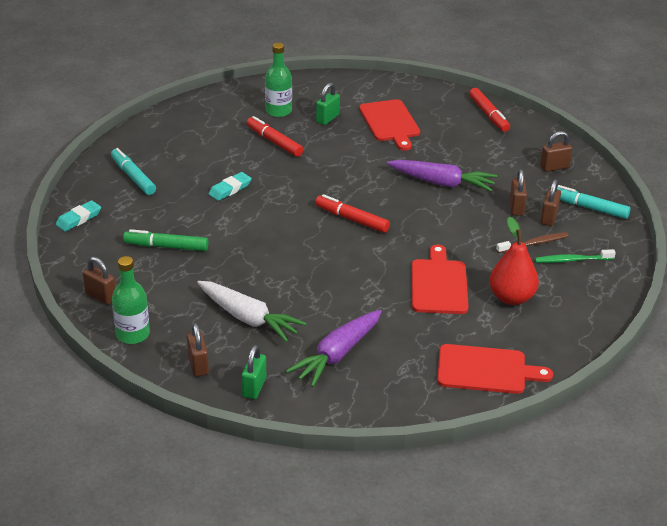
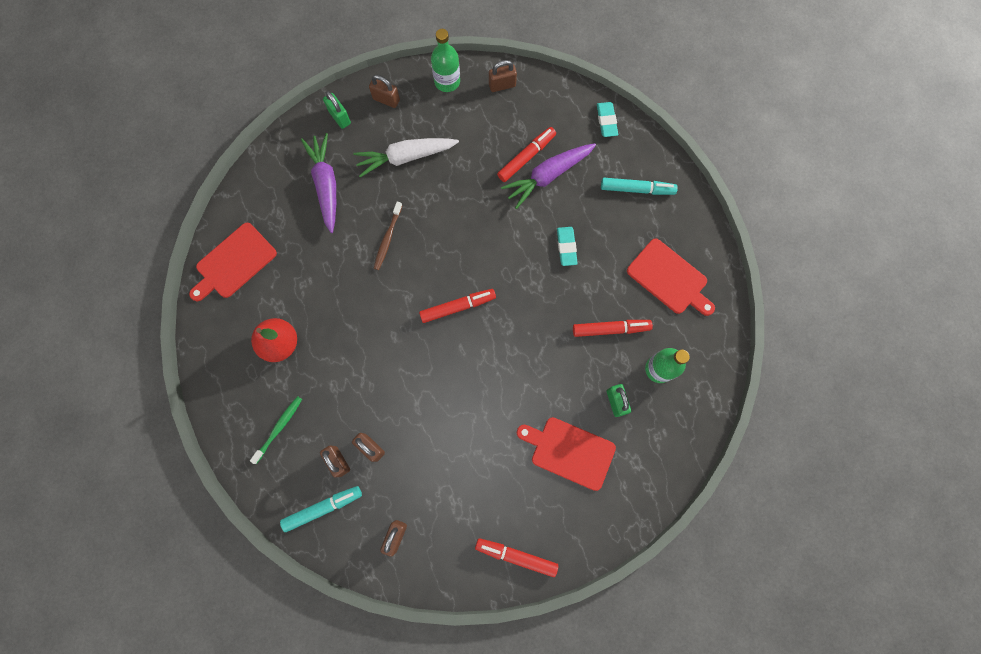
camera: 130 degrees right, 40 degrees up
(166, 246) = (526, 157): green marker -> red marker
(439, 284) = (335, 306): red cutting board -> red cutting board (669, 278)
(442, 183) = (449, 417): purple carrot -> purple carrot (548, 176)
(534, 244) = (320, 417): brown toothbrush -> brown toothbrush (387, 238)

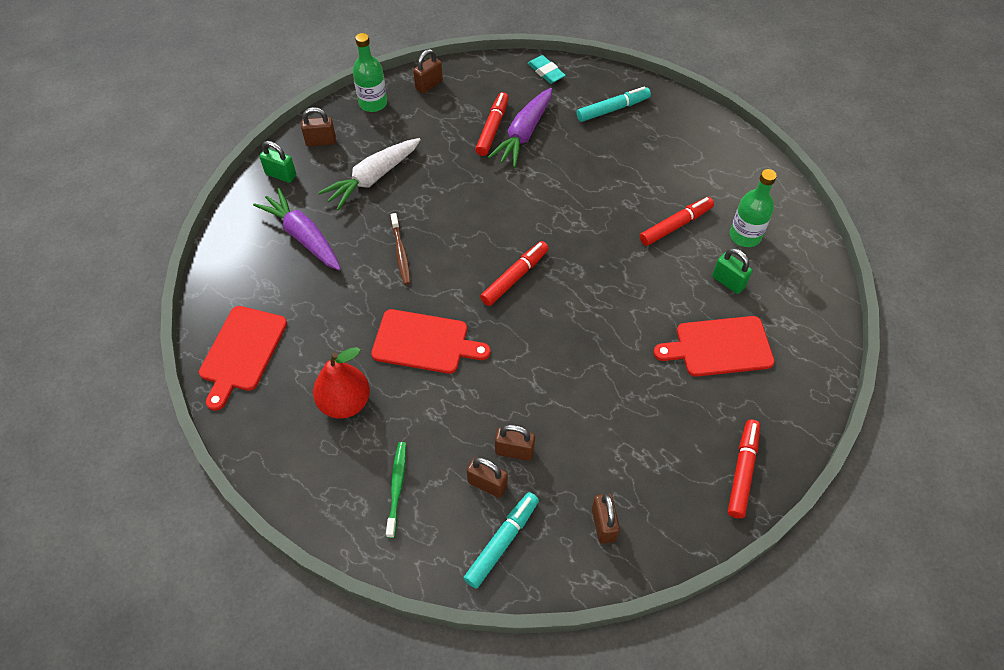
camera: 30 degrees left, 20 degrees down
(516, 556) = (742, 471): red marker -> red marker turned 120 degrees clockwise
(566, 247) = (583, 180): turquoise eraser -> none
(669, 278) = (696, 162): red cutting board -> red cutting board (424, 342)

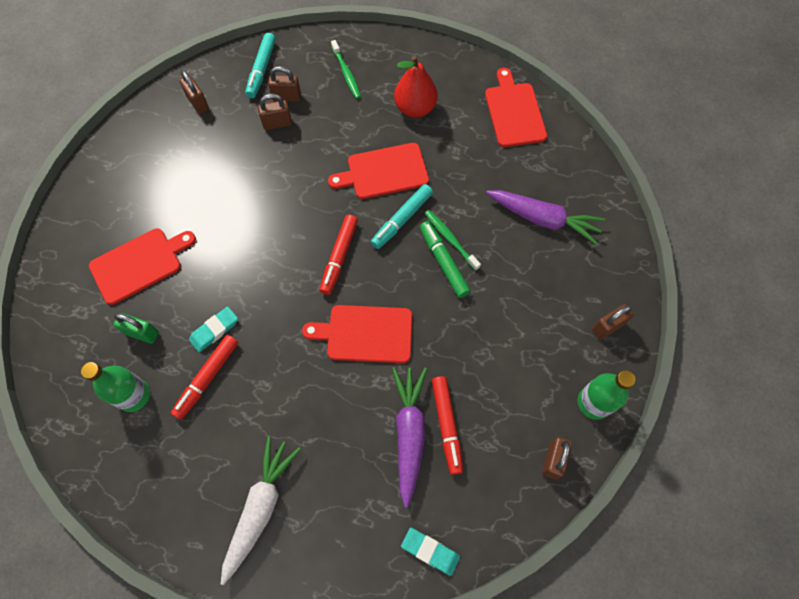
camera: 155 degrees right, 10 degrees up
(281, 175) = (612, 272): green padlock -> none
(373, 178) = (526, 305): white carrot -> white carrot (260, 507)
(401, 253) = (450, 239): brown toothbrush -> green toothbrush
(420, 236) = (443, 262): none -> green marker
(523, 208) = (365, 333): none -> red cutting board
(613, 109) = (324, 521): turquoise marker -> turquoise marker (402, 219)
(658, 259) = (214, 330): none -> turquoise eraser
(742, 471) = (105, 172): red marker -> none

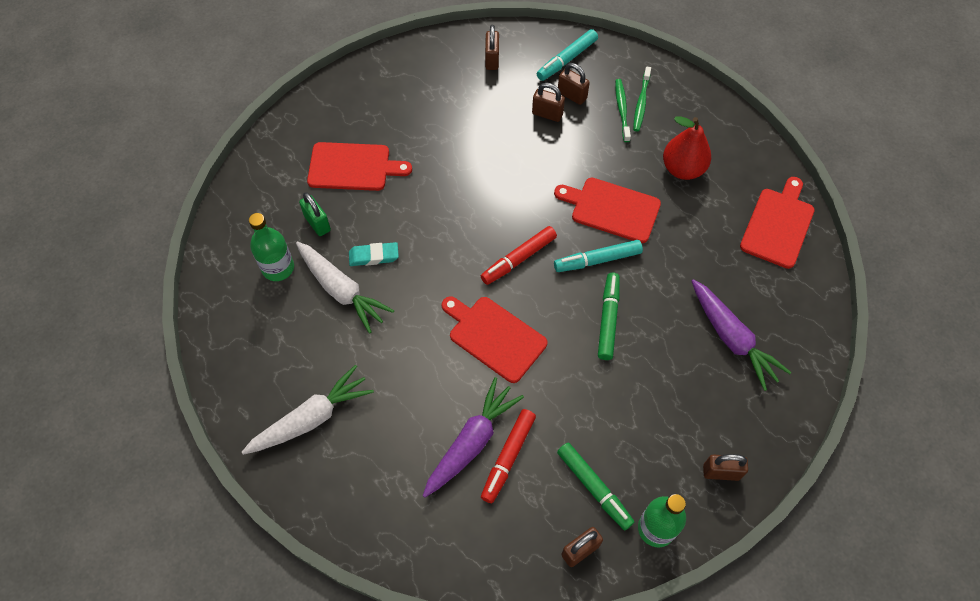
camera: 35 degrees right, 5 degrees down
(207, 378) = (342, 290): red marker -> white carrot
(430, 551) = (419, 548): turquoise eraser -> none
(450, 239) = (629, 303): green toothbrush -> green toothbrush (622, 110)
(527, 403) = (594, 488): none -> green marker

